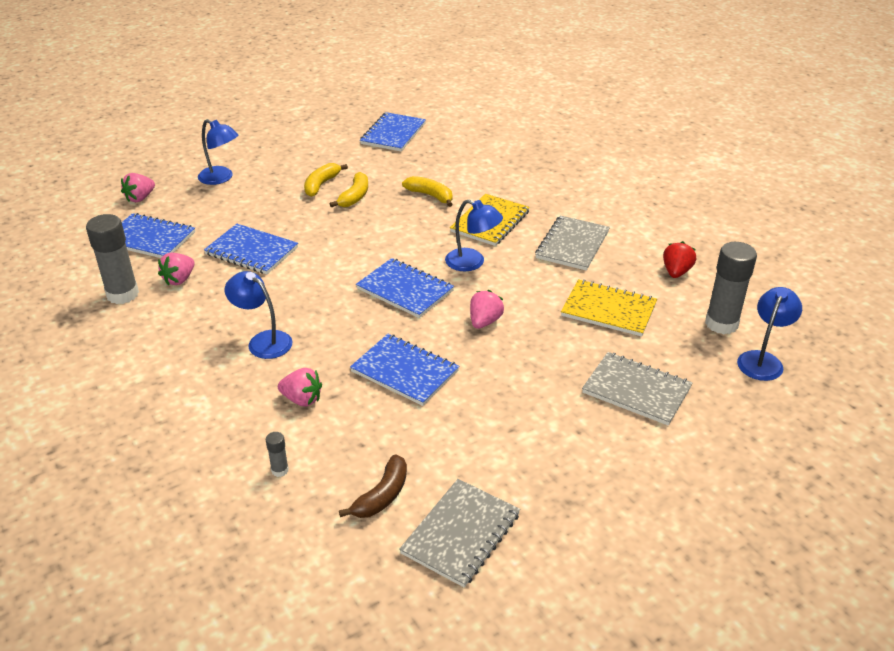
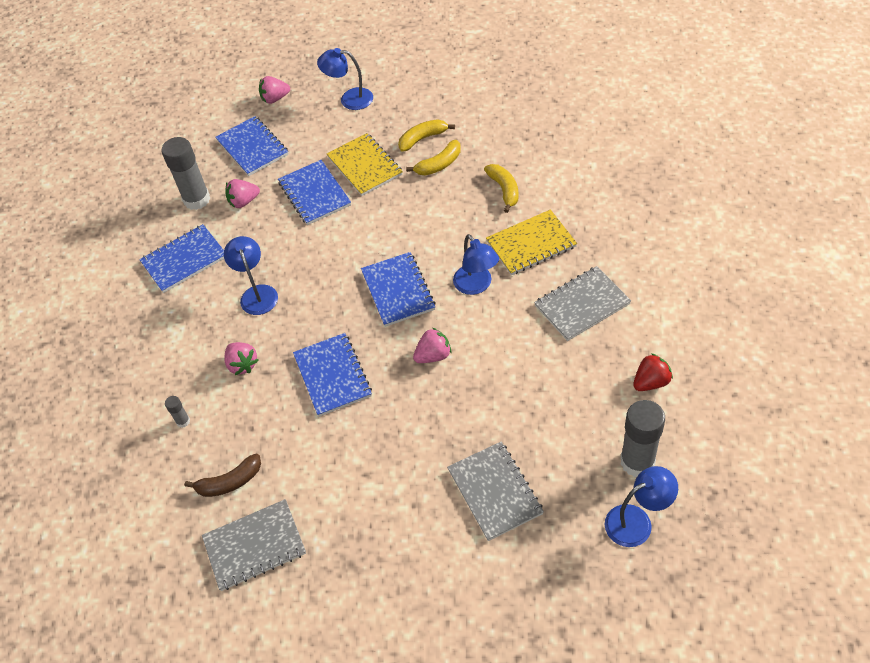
camera: 40 degrees right, 15 degrees up
(221, 178) = (349, 99): blue lamp -> blue lamp turned 120 degrees clockwise
(393, 134) = (532, 97): blue notebook -> blue notebook (184, 260)
(608, 310) = (548, 395): yellow notebook -> yellow notebook (365, 166)

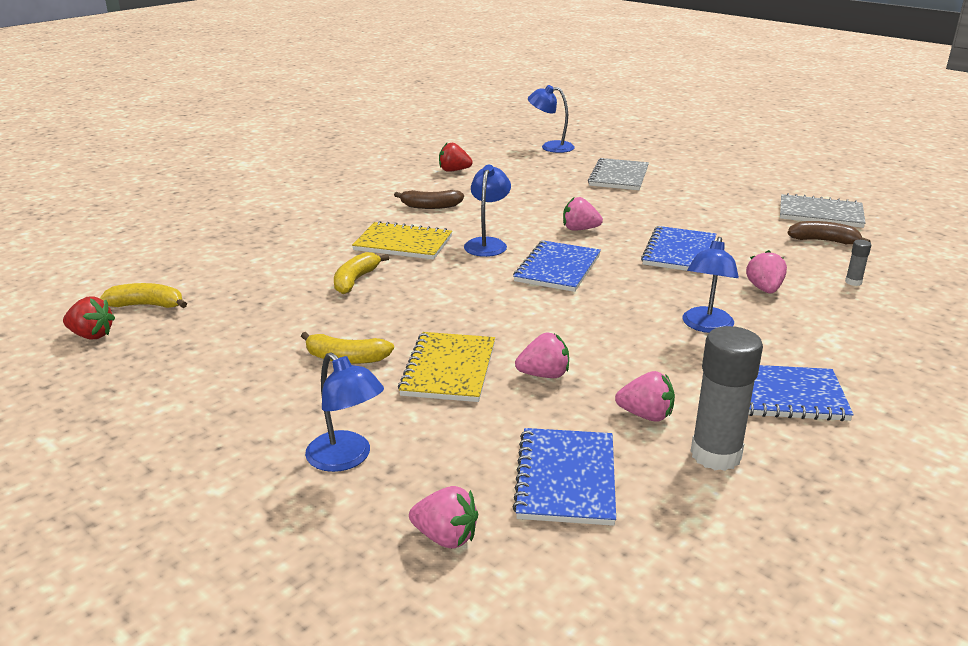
camera: 145 degrees left, 25 degrees down
(314, 194) = (544, 375): blue notebook -> pink strawberry
(439, 164) = (373, 327): yellow banana -> yellow banana (147, 305)
(563, 69) = (91, 335): none -> red strawberry
(582, 305) = (430, 206): grey notebook -> brown banana
(637, 462) = (516, 157): grey glue stick -> none

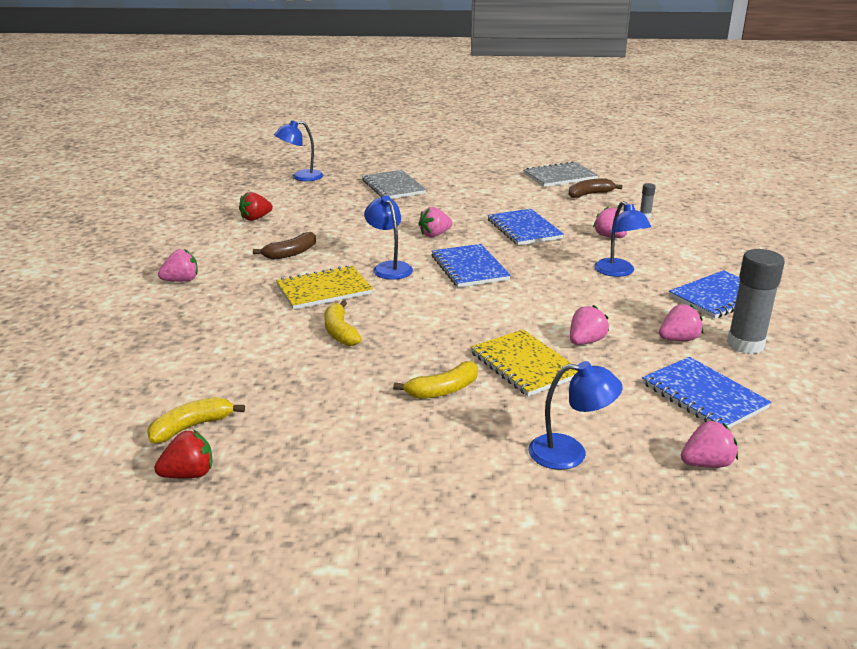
camera: 40 degrees left, 0 degrees up
(319, 201) = (181, 280): none -> pink strawberry

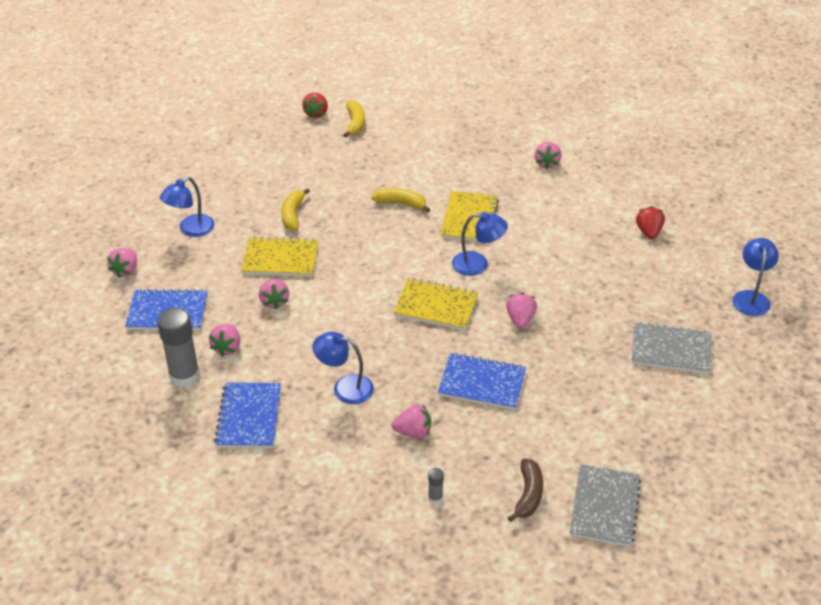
camera: 125 degrees right, 15 degrees up
(291, 253) = (552, 226): brown banana -> none
(469, 268) = (436, 306): blue notebook -> yellow notebook

